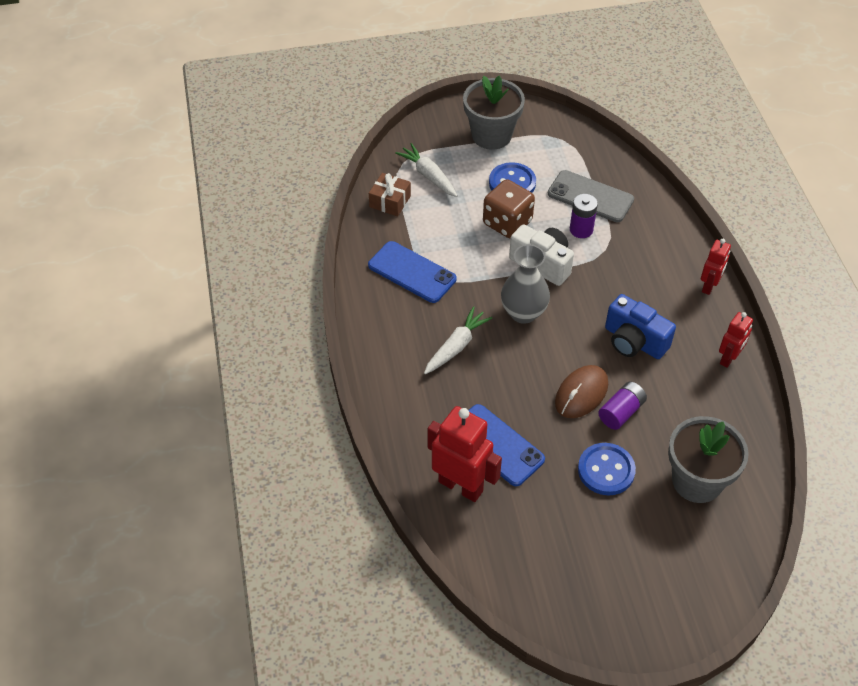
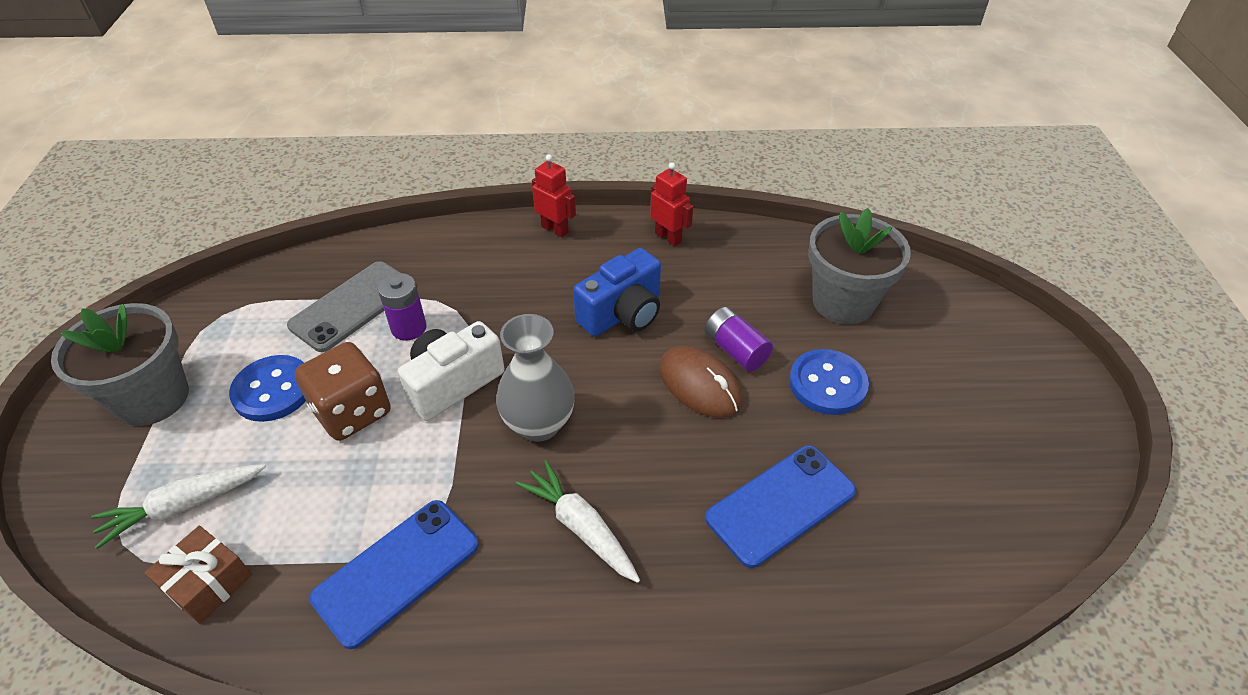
camera: 80 degrees left, 5 degrees down
(461, 486) = (856, 568): red robot -> none

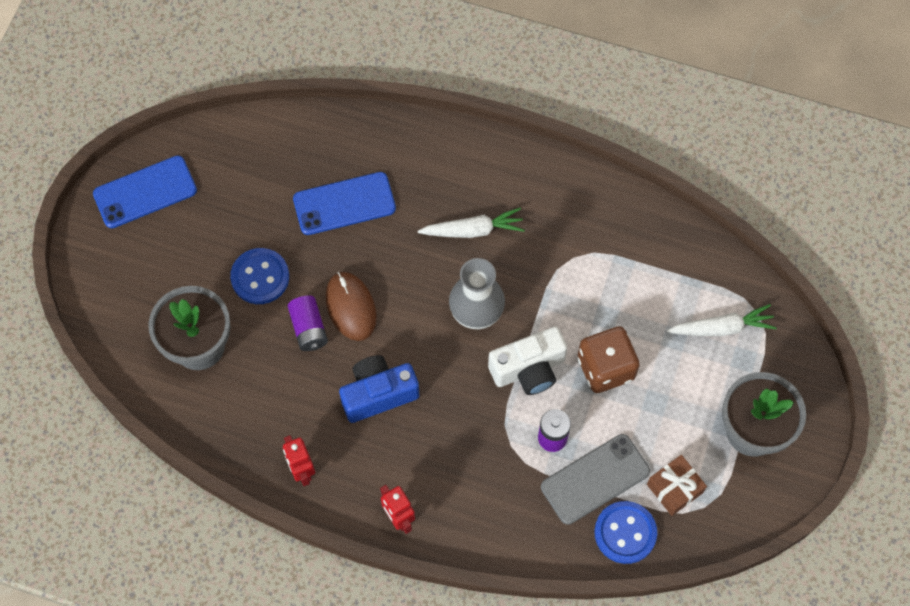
camera: 160 degrees left, 20 degrees up
(207, 583) = (703, 269): brown gift -> brown gift (674, 488)
(273, 390) = (662, 408): blue button -> blue button (625, 533)
(397, 571) = (590, 239): blue phone -> blue phone (145, 192)
(581, 527) = (473, 230): white carrot -> white carrot turned 75 degrees counterclockwise

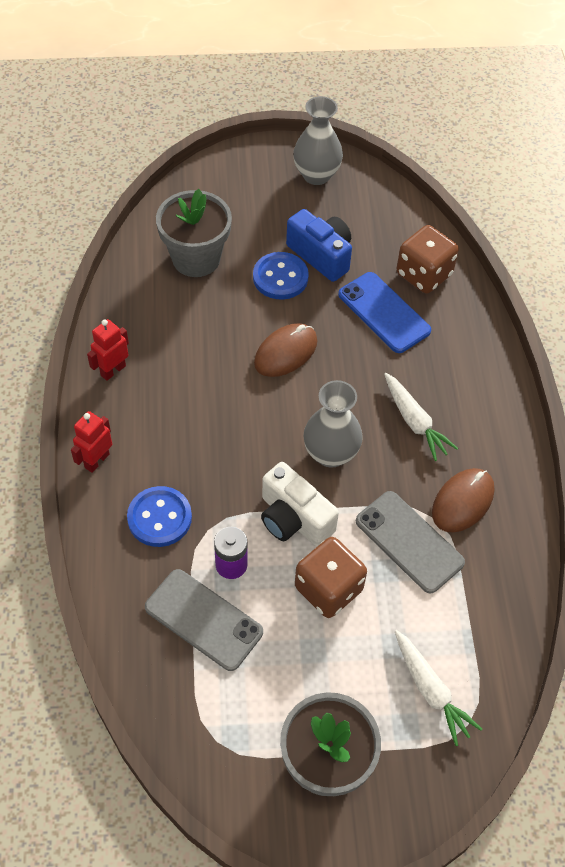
camera: 65 degrees right, 10 degrees down
(145, 192) = (316, 175): blue phone -> grey vase
(309, 329) = (249, 329): purple battery -> none
(316, 150) = (424, 274): none -> brown dice
(378, 394) = (211, 403): blue camera -> blue camera (321, 255)
(567, 228) = (462, 502): none -> brown mouse
(587, 286) = (409, 541): none -> grey phone
(625, 533) = (156, 669): blue button -> blue button (159, 518)
(674, 488) = (225, 702): brown gift -> none

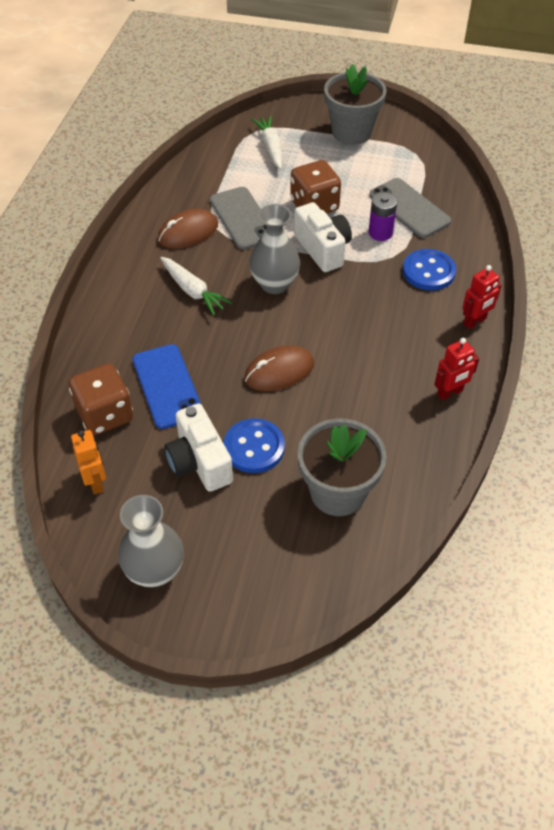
camera: 160 degrees left, 5 degrees down
(321, 255) = (199, 462): blue camera -> white camera
(397, 221) = (96, 482): none -> orange robot
(414, 421) = (193, 291): white carrot -> white carrot turned 150 degrees clockwise

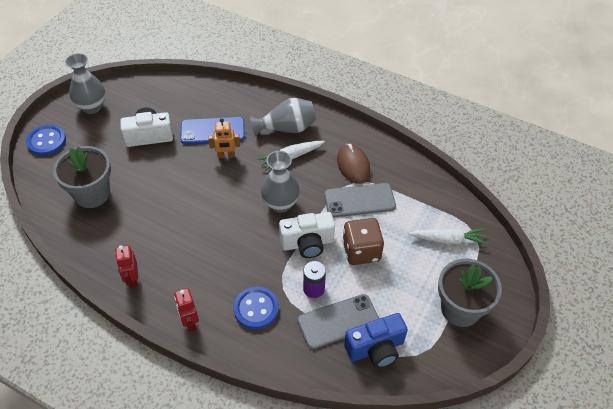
camera: 105 degrees right, 0 degrees up
(96, 482) = (159, 92): orange robot -> orange robot (226, 156)
(105, 415) = (204, 101): brown dice -> none
(139, 306) = (286, 128): none -> grey vase
(254, 447) = (145, 162): blue button -> blue button (46, 141)
(279, 371) = (198, 188): brown mouse -> none
(425, 179) = (375, 348): none -> blue camera

